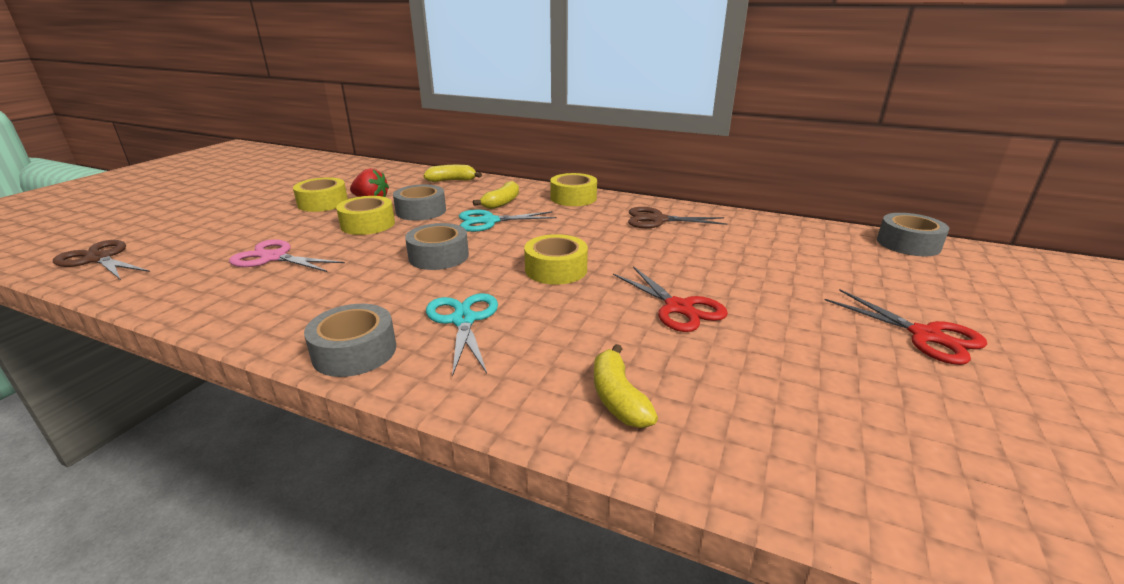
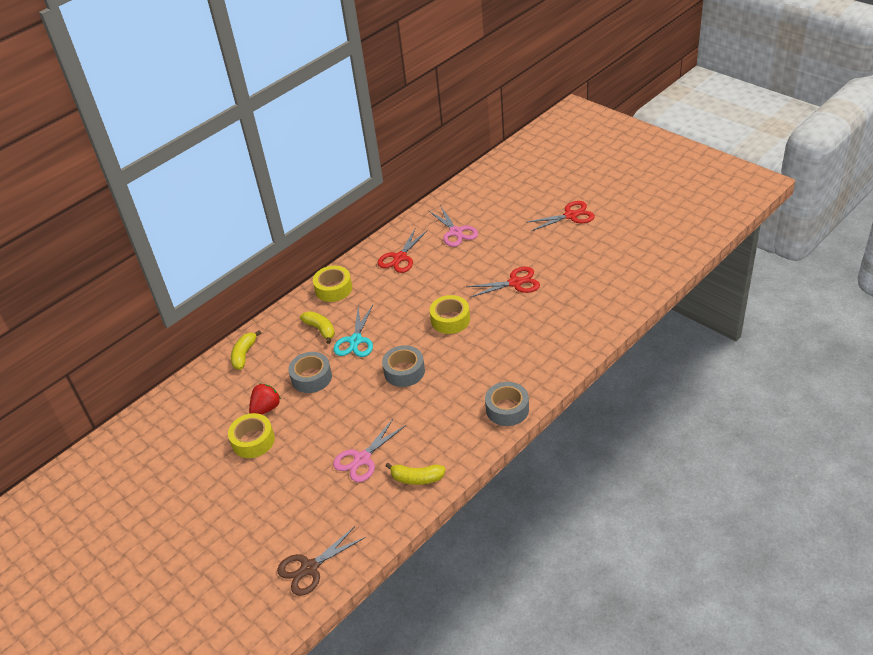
camera: 65 degrees left, 15 degrees up
(368, 224) = (323, 409): yellow tape -> none
(463, 320) = (493, 365): turquoise scissors -> none
(618, 398) = (578, 322): yellow banana -> yellow banana (417, 478)
(657, 220) = (400, 258): brown scissors -> red scissors
(747, 244) = (456, 232): none -> pink scissors
(908, 244) = (487, 174): grey tape -> none

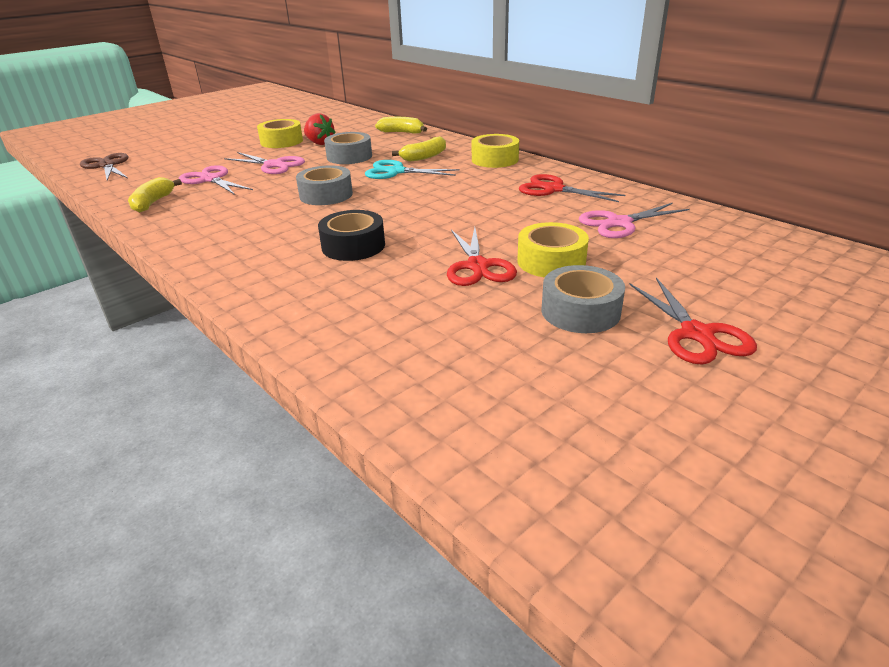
camera: 90 degrees right, 10 degrees down
(328, 425) = (274, 165): none -> pink scissors
(450, 320) = (408, 219): yellow tape -> yellow tape (551, 261)
(493, 338) = (353, 246): none -> black tape
(507, 409) = (203, 252): grey tape -> grey tape (580, 311)

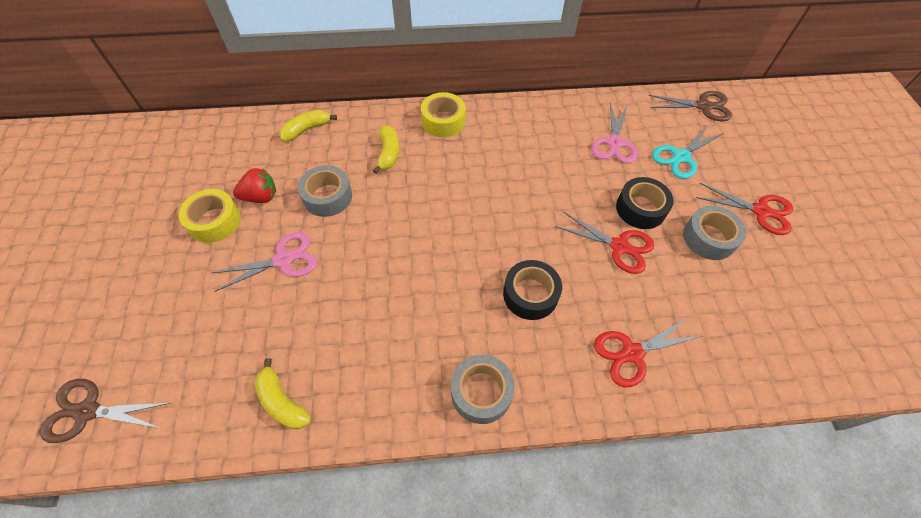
camera: 55 degrees left, 25 degrees up
(211, 179) = (266, 327): pink scissors -> none
(326, 195) = (407, 260): grey tape -> grey tape (481, 392)
(396, 172) = (403, 189): turquoise scissors -> turquoise scissors (681, 157)
(551, 261) = (640, 209): yellow tape -> black tape
(553, 189) = (533, 132): red scissors -> red scissors (632, 353)
(796, 249) = (703, 106): none -> brown scissors

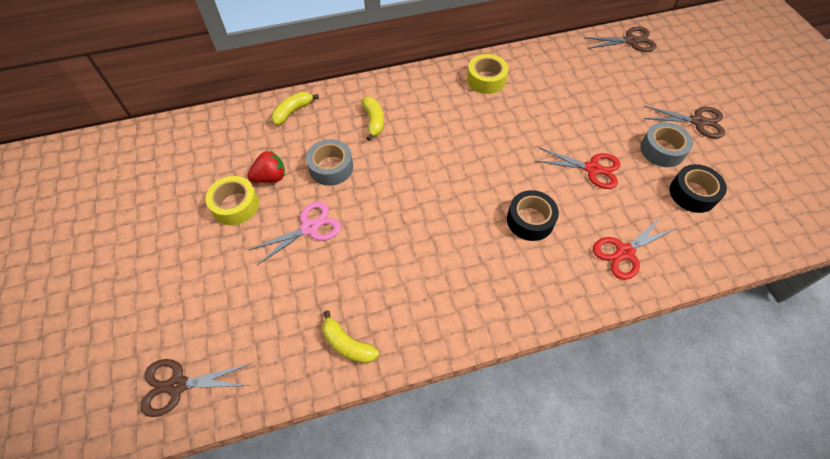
camera: 10 degrees left, 0 degrees up
(443, 121) = (413, 86): yellow tape -> yellow tape (486, 80)
(481, 392) = (512, 305): grey tape -> none
(614, 143) = (565, 83): pink scissors -> none
(640, 209) = (601, 135): black tape -> black tape (692, 193)
(681, 157) = (623, 86): turquoise scissors -> none
(760, 211) = (697, 121): red scissors -> brown scissors

